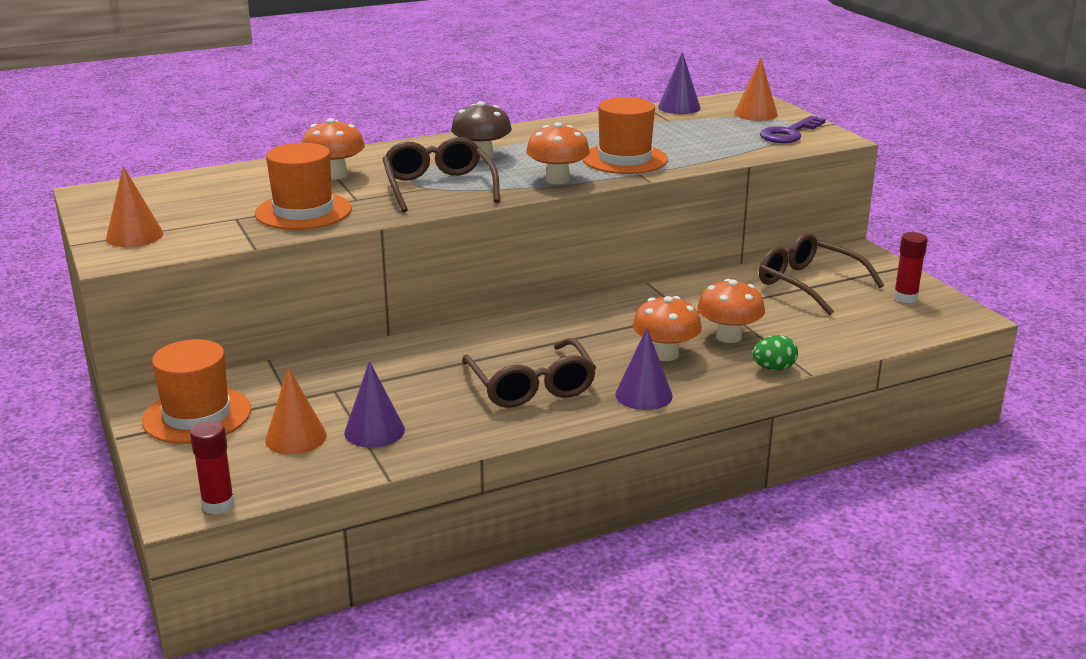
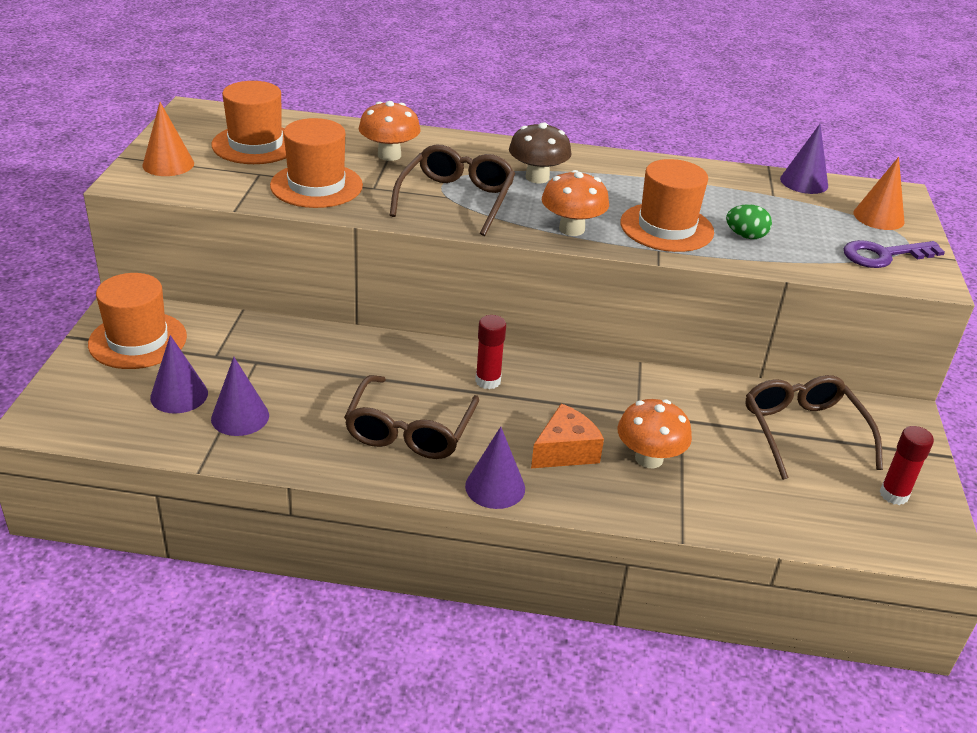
camera: 30 degrees right, 10 degrees up
(198, 200) = (256, 144): none -> orange hat
(218, 505) = (61, 432): red glue stick -> red glue stick (488, 381)
(296, 437) = (179, 395): orange cone -> purple cone
(665, 354) = (565, 451): orange mushroom -> orange cheese
(773, 368) = (651, 516): green egg -> green egg (745, 236)

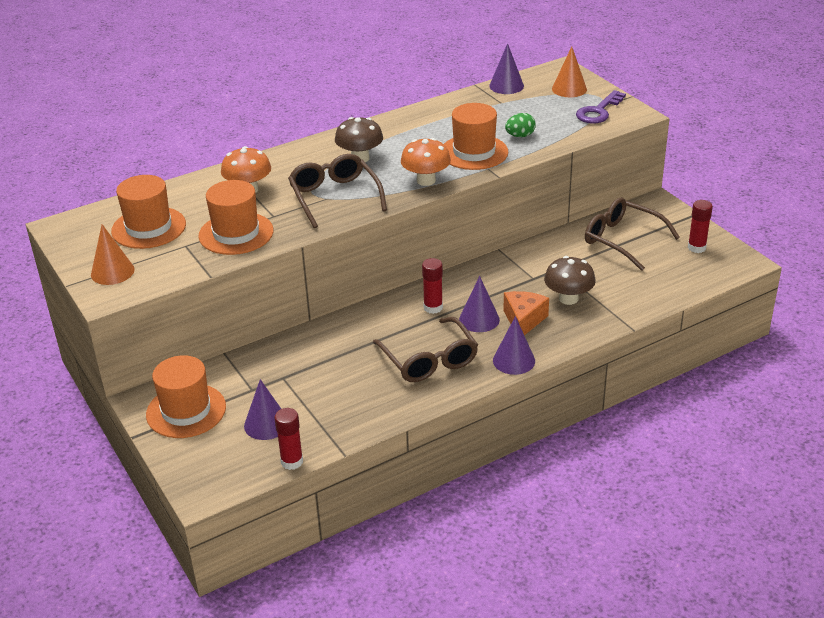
camera: 35 degrees left, 0 degrees up
(146, 445) = (292, 462): none -> red glue stick
(240, 417) = (323, 412): purple cone -> purple cone (479, 319)
(649, 458) = (568, 298): orange mushroom -> brown mushroom

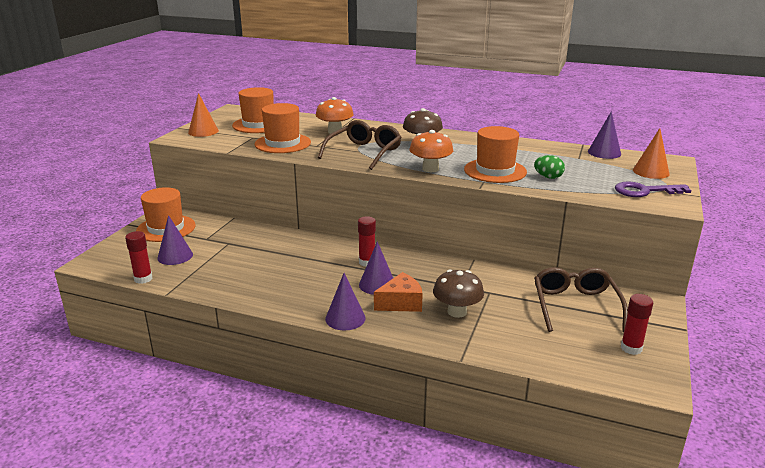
camera: 50 degrees right, 10 degrees down
(429, 360) = (304, 284): brown glasses -> none

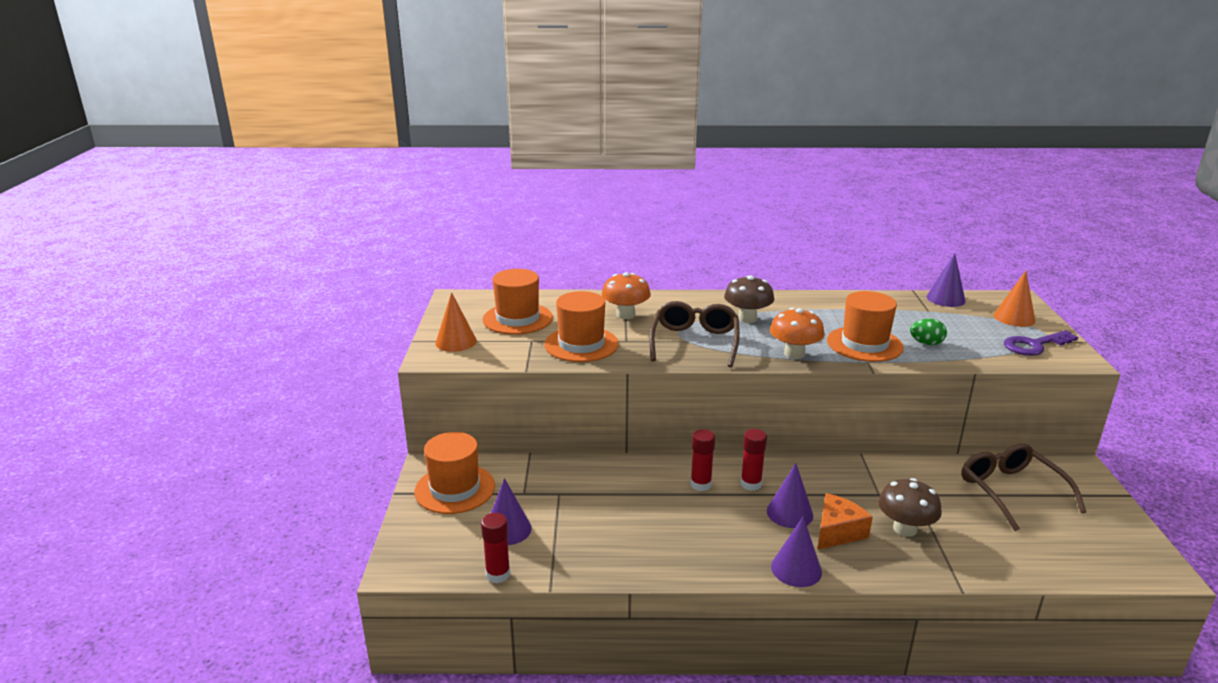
camera: 20 degrees left, 0 degrees up
(631, 348) = (1103, 531): red glue stick -> red glue stick (700, 484)

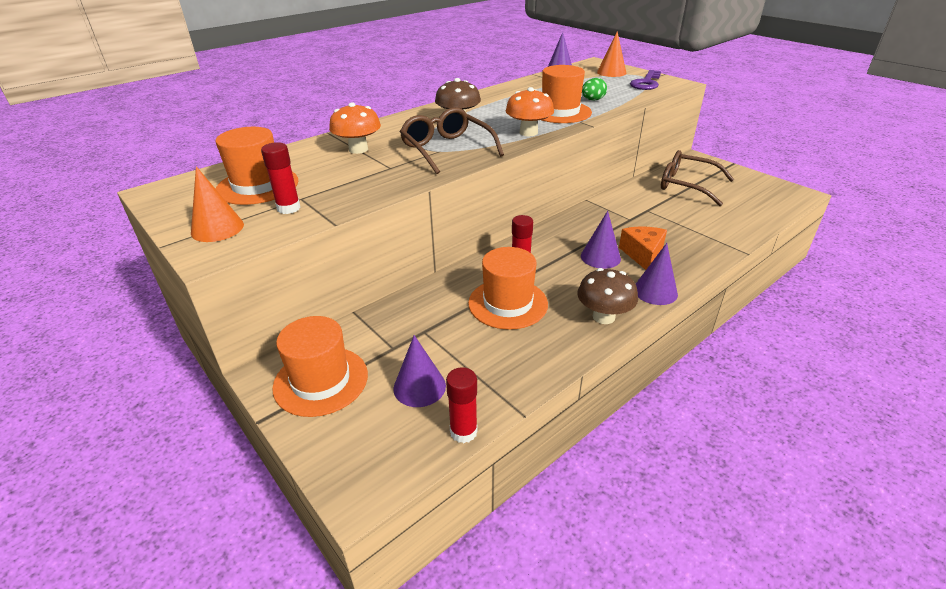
camera: 40 degrees left, 10 degrees up
(581, 344) = (354, 184): orange hat -> orange hat (508, 303)
(751, 484) = (551, 250): red glue stick -> red glue stick (289, 208)
(905, 529) = (671, 233): brown mushroom -> brown mushroom (603, 317)

